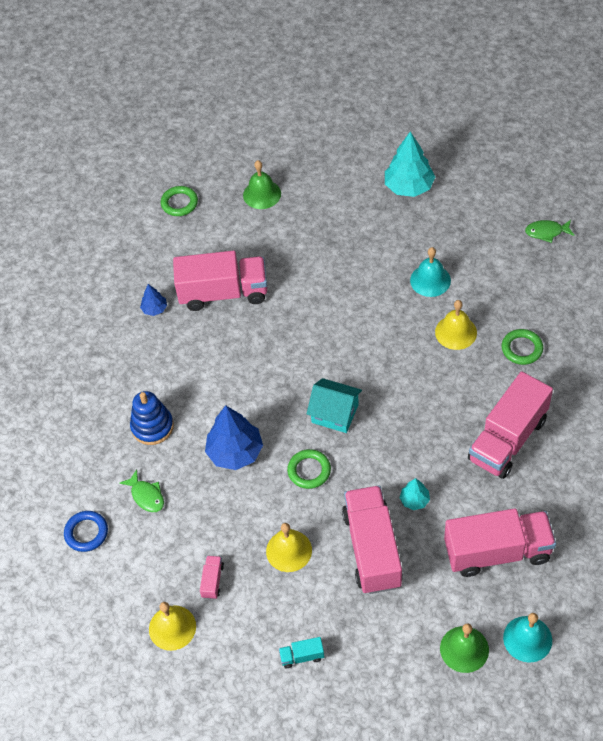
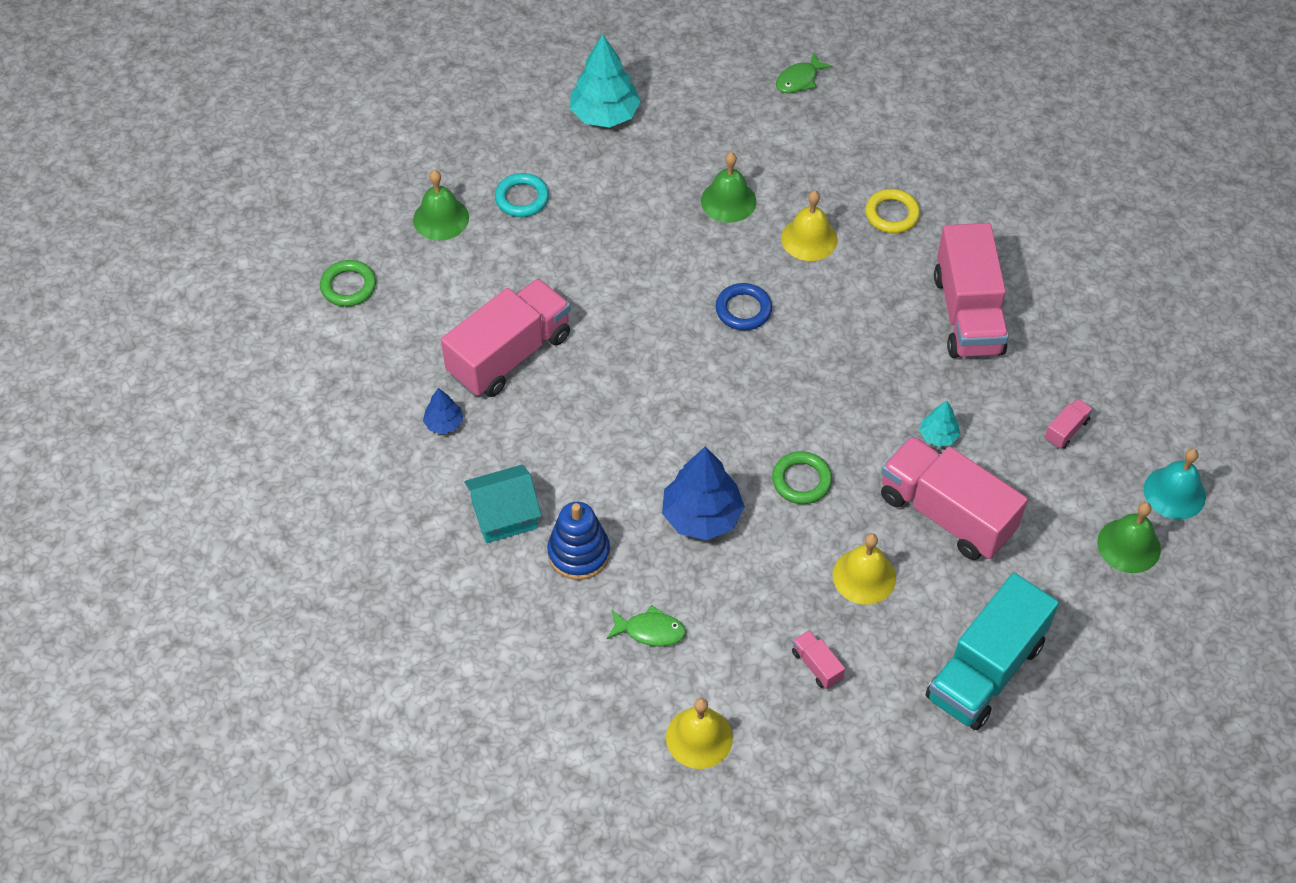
camera: 45 degrees left, 0 degrees up
(86, 533) = (623, 719): blue ring -> blue ring (743, 310)
(172, 627) = (823, 745): yellow bell -> yellow bell (699, 737)
(302, 656) = (985, 670): turquoise truck -> turquoise truck, size x2.47
(315, 208) = (522, 198): none -> turquoise ring
(335, 413) = (768, 403): turquoise house -> turquoise house (504, 515)
(430, 280) = (728, 201): turquoise bell -> green bell
(497, 551) = (1066, 430): pink truck -> pink truck, size x0.40
(522, 349) = (892, 214): green ring -> yellow ring

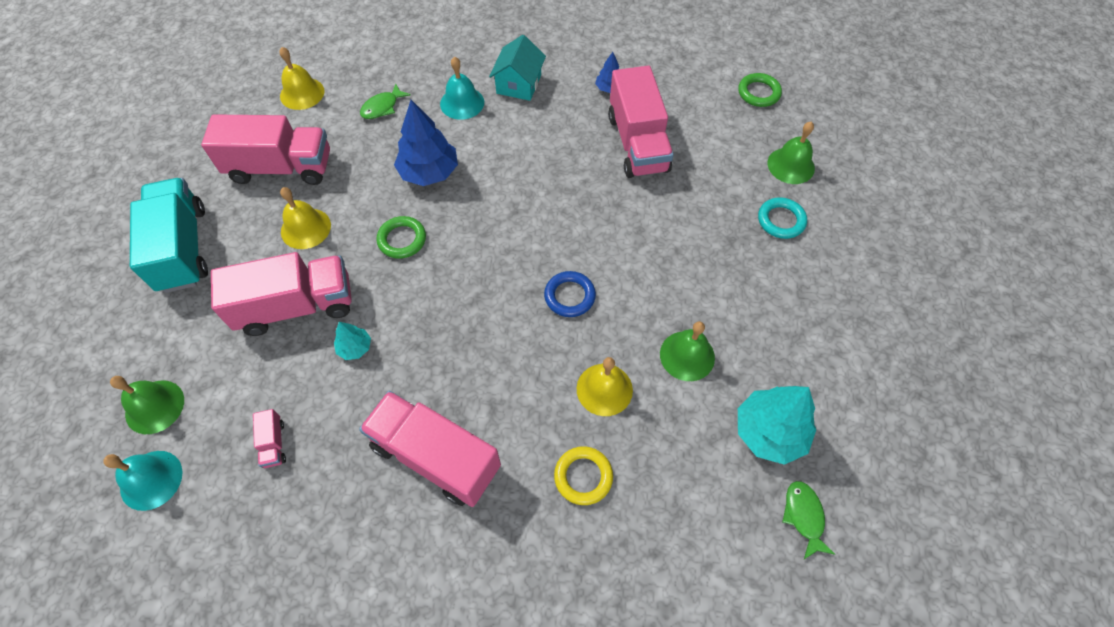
camera: 125 degrees right, 5 degrees up
(579, 553) = (462, 103): blue stacking toy -> turquoise bell
(605, 115) = (845, 324): turquoise tree -> turquoise tree (769, 432)
(816, 665) = (281, 167): pink truck -> pink truck, size x2.47

